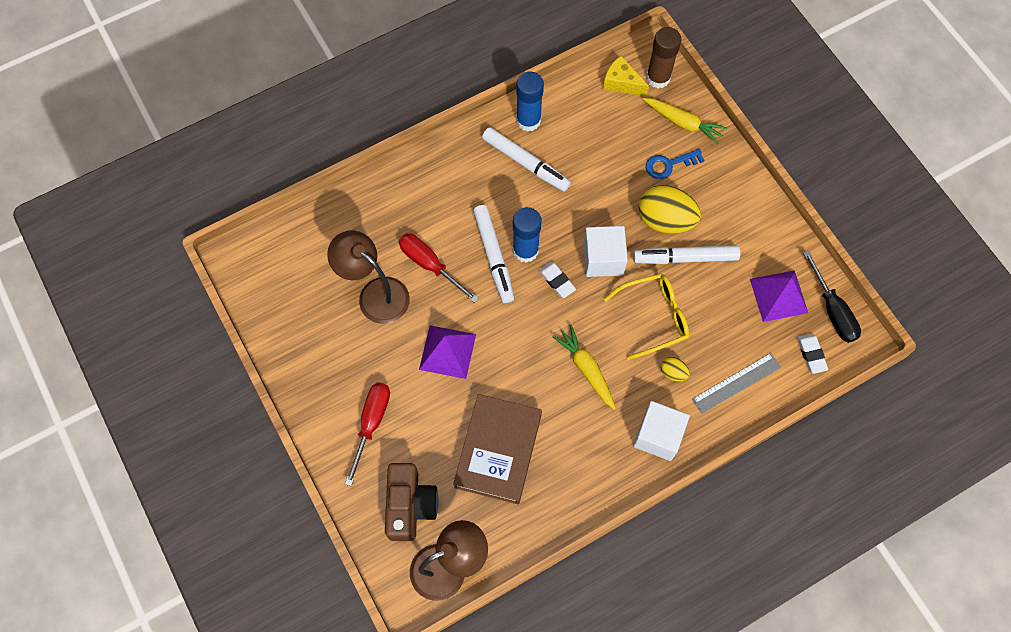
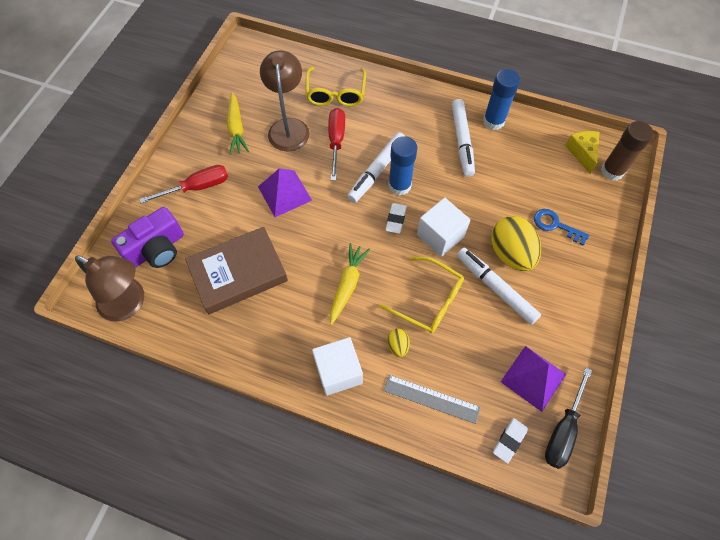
camera: 50 degrees right, 5 degrees down
(374, 223) = (335, 94): none -> yellow glasses
(410, 505) = (157, 249): brown camera -> purple camera
(683, 123) = (597, 210): yellow carrot -> yellow carrot (236, 128)

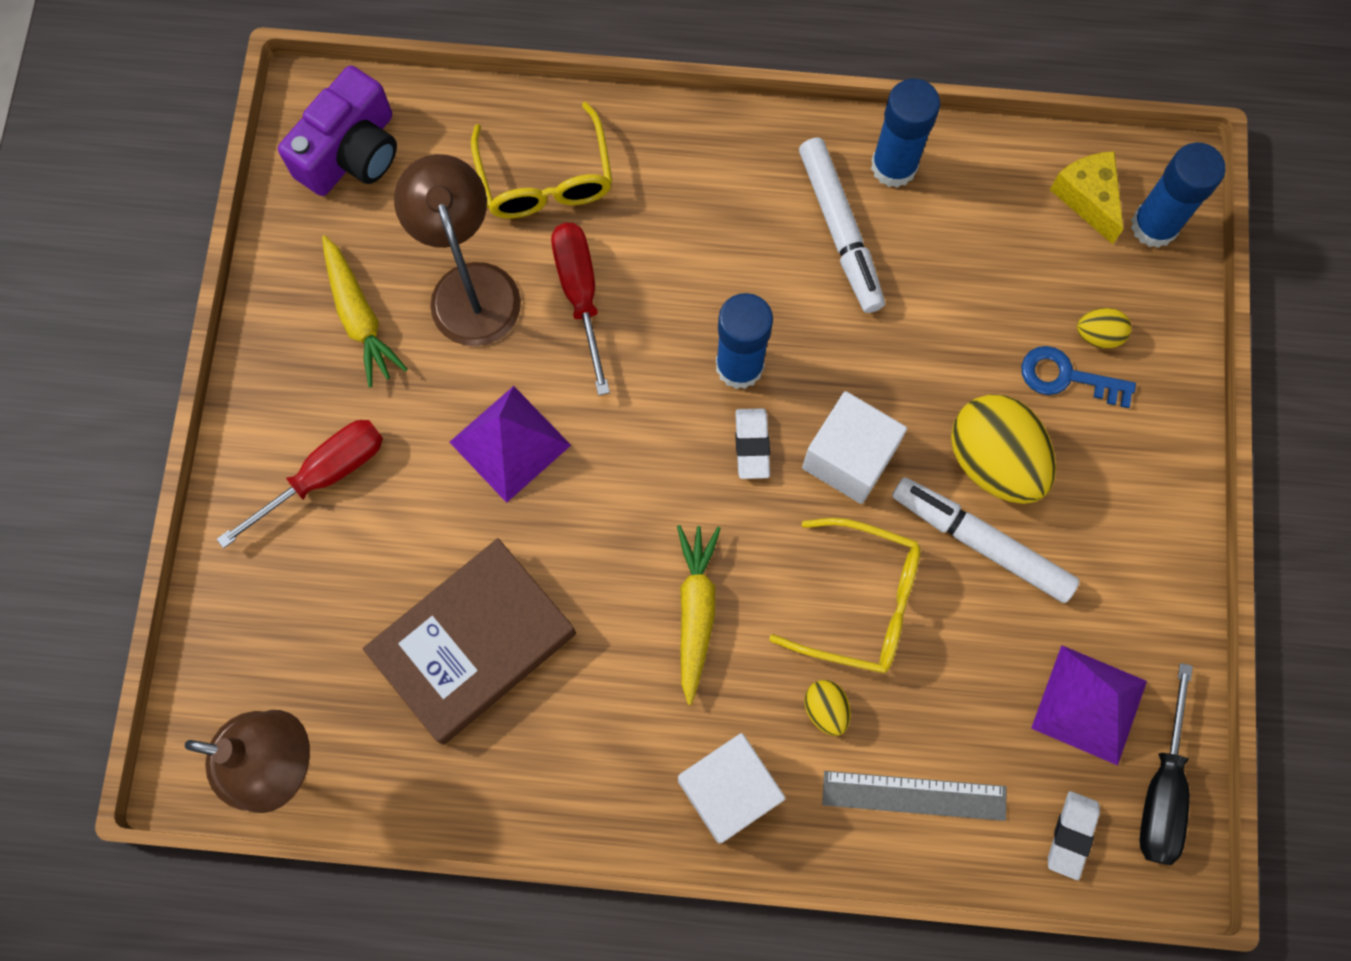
camera: 15 degrees left, 10 degrees up
(157, 249) = (290, 635): purple camera -> purple camera (352, 152)
(377, 171) = (685, 344): white marker -> none
(575, 211) = (1098, 335): none -> yellow egg
(612, 171) = (1154, 226): brown glue stick -> blue glue stick

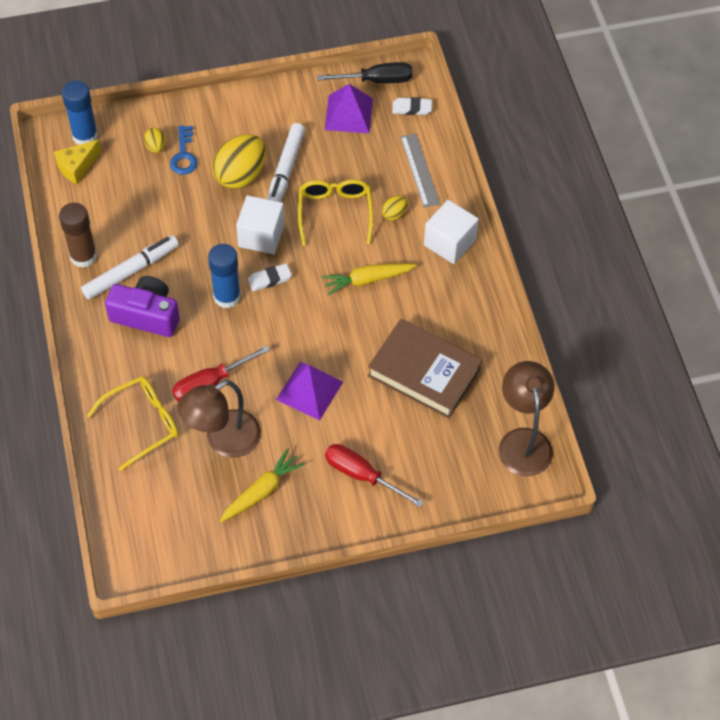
camera: 110 degrees left, 15 degrees down
(352, 152) = (156, 533): purple camera -> purple camera (146, 315)
(894, 166) = (83, 256): blue glue stick -> brown glue stick

